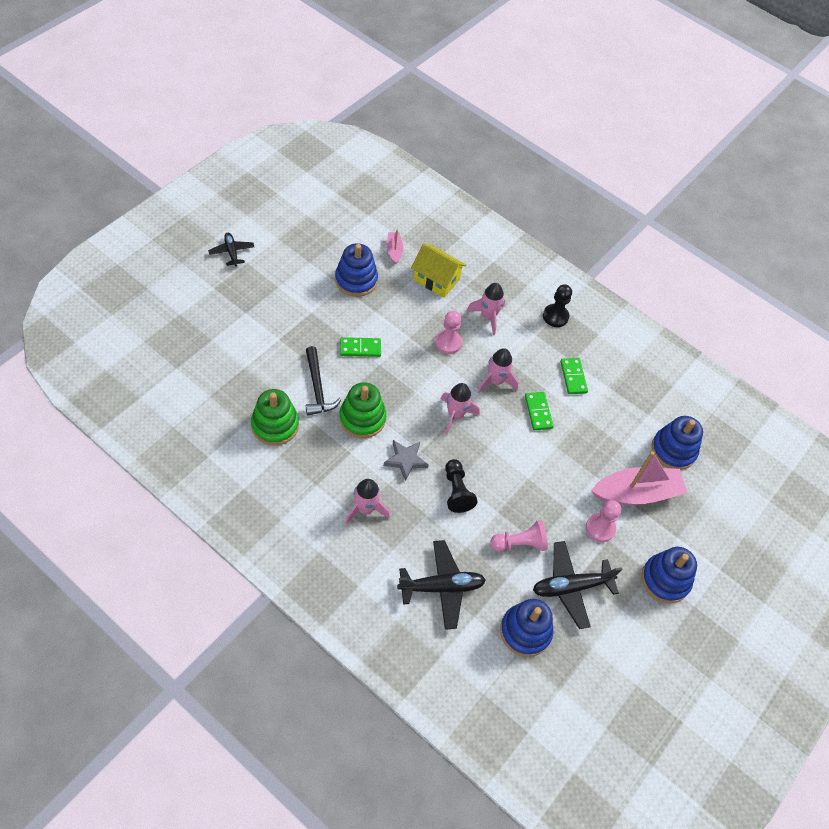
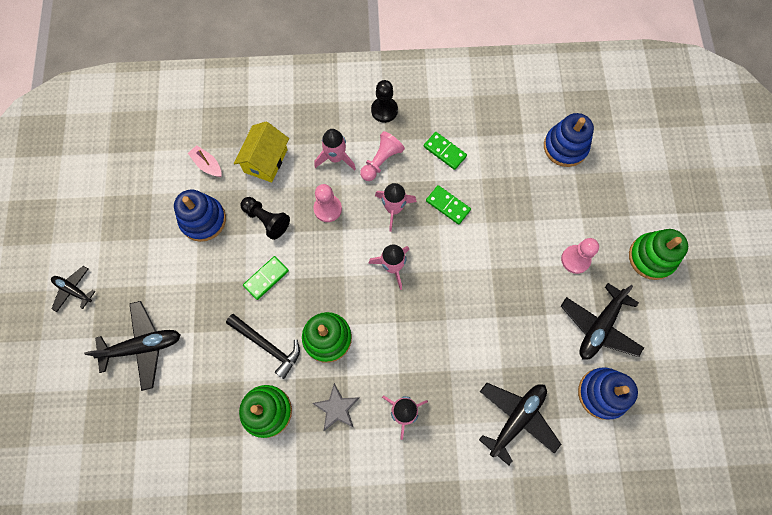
camera: 35 degrees left, 15 degrees up
(239, 319) = (143, 346): none -> black plane
(405, 460) = (393, 341): grey star -> grey star (337, 408)
(436, 280) = (266, 160): yellow house -> yellow house turned 60 degrees counterclockwise
(456, 491) = (453, 330): black pawn -> black pawn (266, 220)
(519, 543) = (535, 327): pink pawn -> pink pawn (381, 161)
(636, 493) = (573, 206): pink boat -> none
(665, 580) = (651, 257): blue stacking toy -> green stacking toy

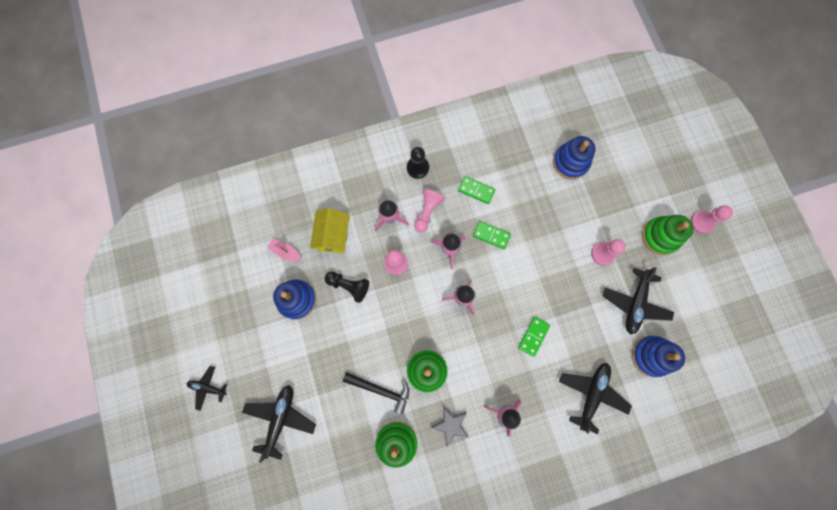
camera: 15 degrees left, 5 degrees up
(143, 346) = (280, 418): black plane -> black plane turned 45 degrees counterclockwise
(266, 278) = (363, 334): green domino -> green domino (533, 336)
(707, 254) = (701, 222): none -> pink pawn

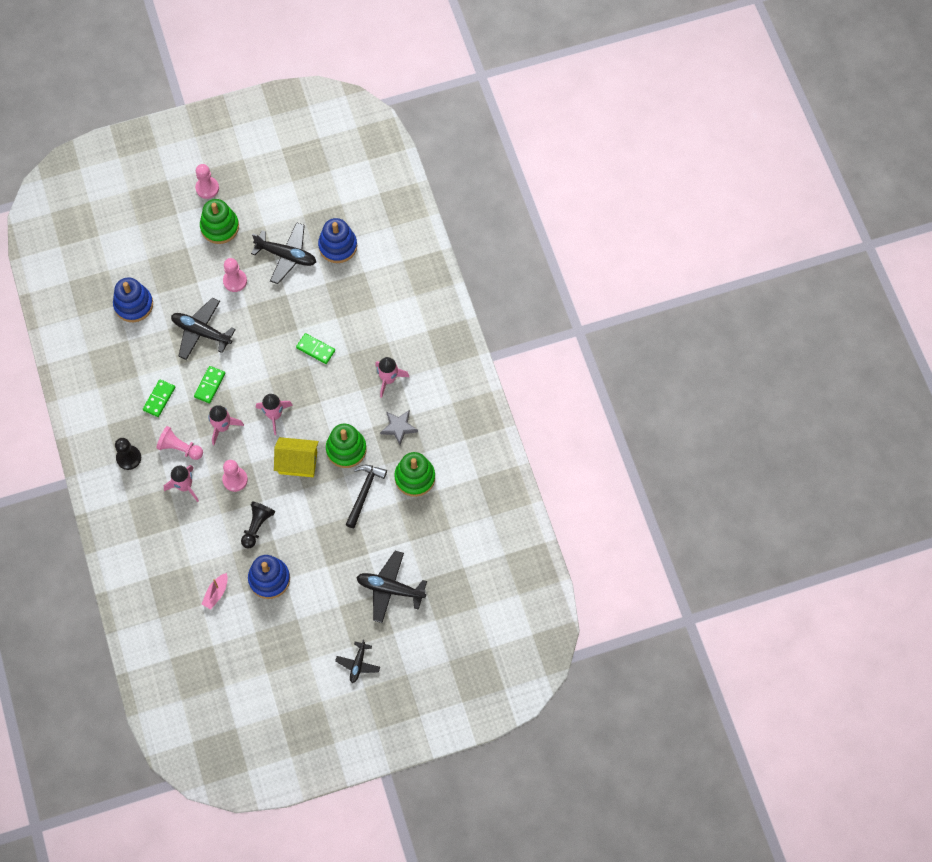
camera: 90 degrees left, 10 degrees down
(333, 236) = (201, 544): yellow house -> yellow house (298, 462)
(591, 394) = (372, 300): black plane -> black plane (201, 332)

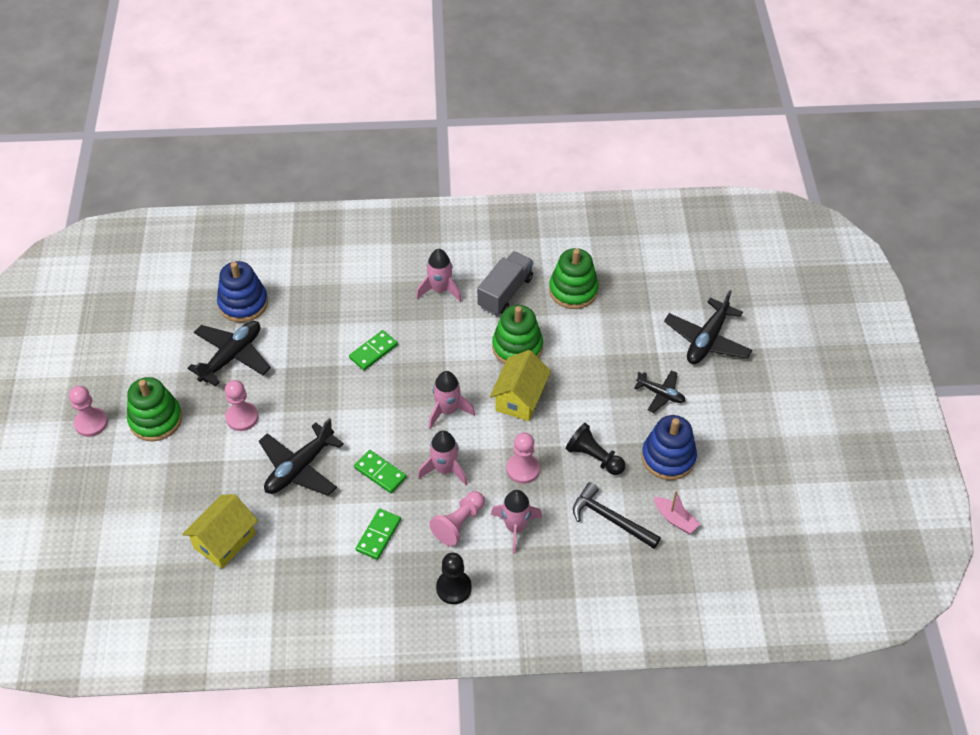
camera: 75 degrees left, 15 degrees down
(133, 305) = (224, 541): blue stacking toy -> yellow house
(159, 399) = (378, 535): green domino -> green domino turned 75 degrees clockwise
(358, 664) = (796, 389): black plane -> black plane (661, 394)
(364, 493) = (579, 341): black hammer -> black hammer (610, 519)
(399, 427) = (505, 292): grey star -> grey truck

